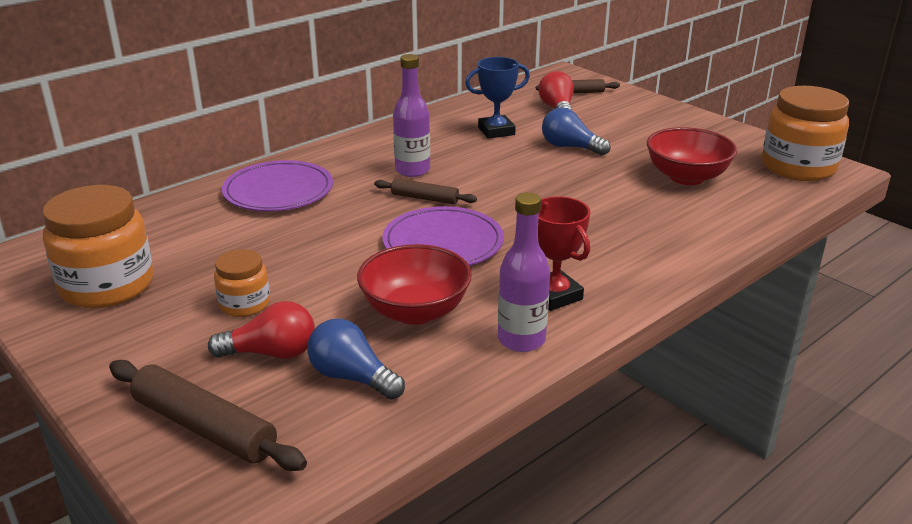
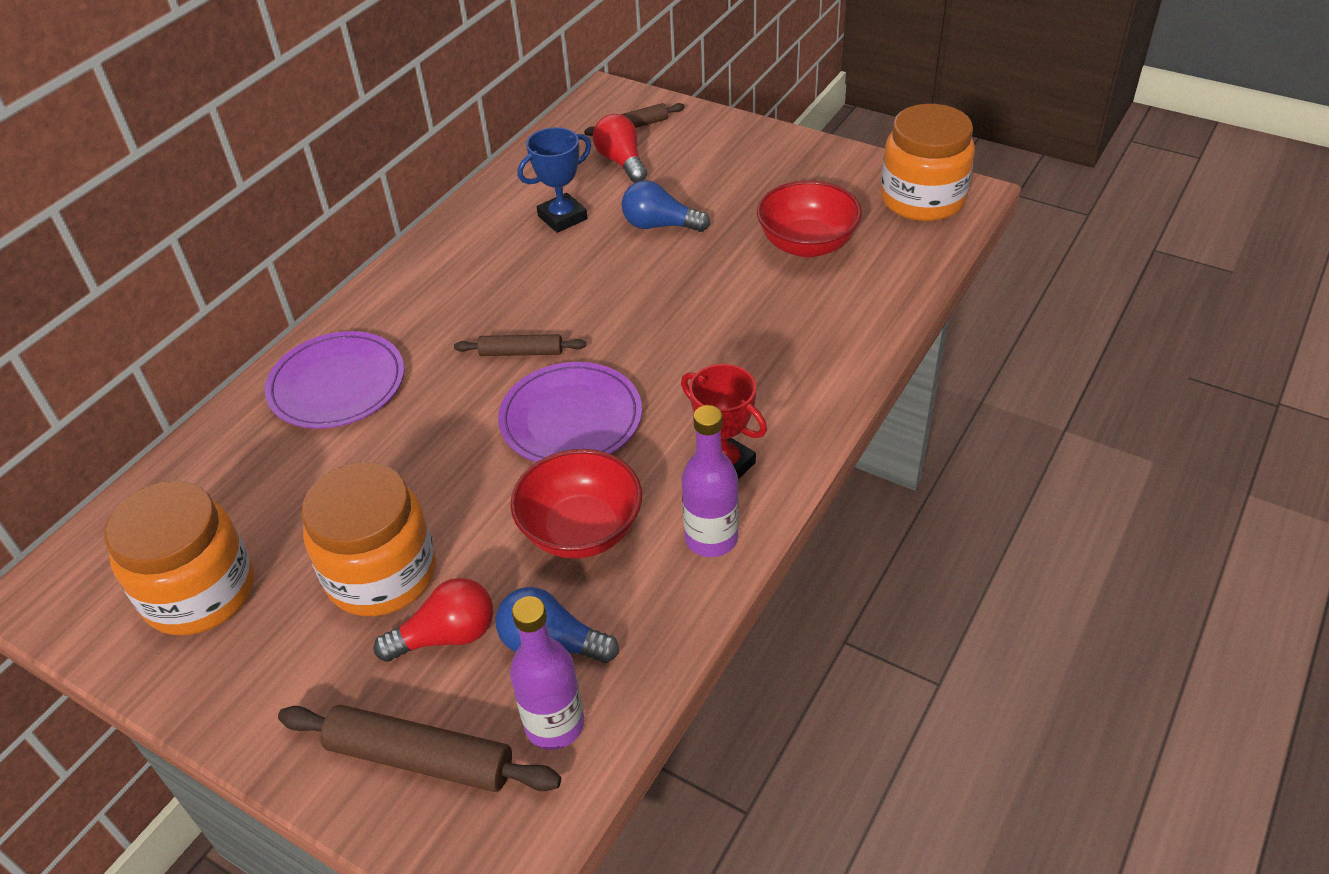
camera: 15 degrees left, 15 degrees up
(244, 304) = (381, 574): orange jar -> orange jar, size x1.87
(412, 170) = (487, 309): purple bottle -> purple bottle (554, 725)

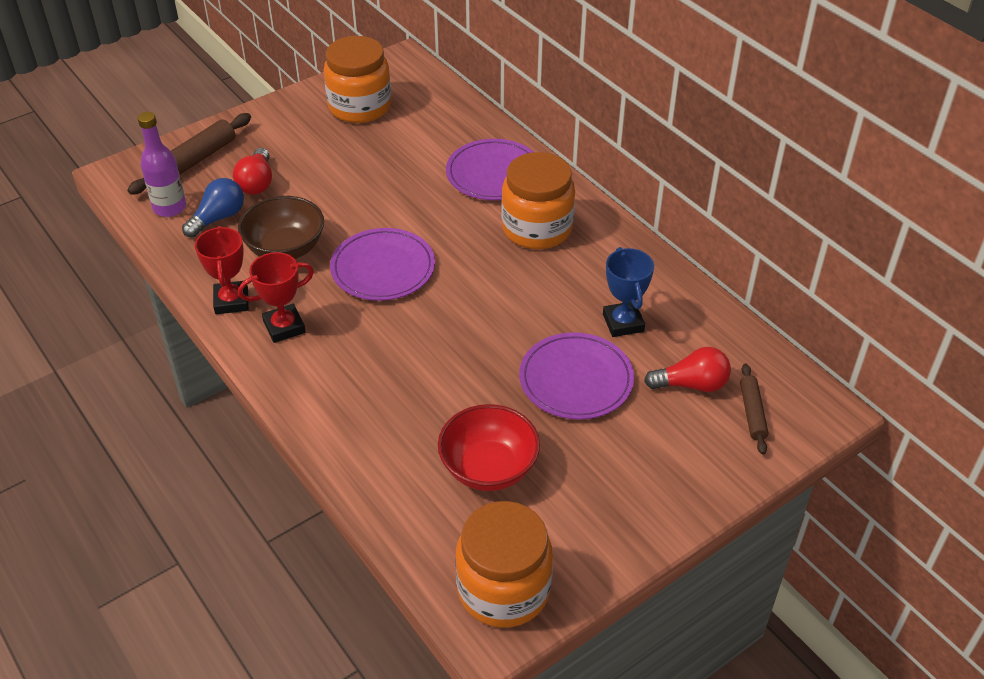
camera: 110 degrees right, 0 degrees up
(381, 574) = (319, 167): orange jar -> orange jar (537, 228)
(521, 352) = (467, 261): brown rolling pin -> none
(581, 530) = (285, 249): red bowl -> brown bowl
(660, 225) = (576, 379): blue light bulb -> purple plate
(711, 539) = (232, 301): purple bottle -> red trophy

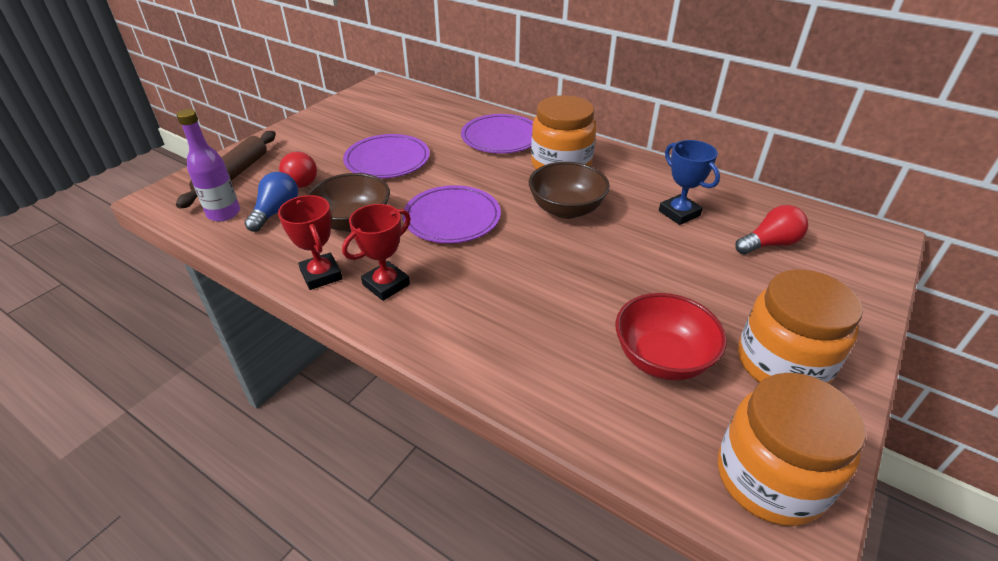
camera: 20 degrees left, 5 degrees down
(360, 106) = (365, 115): orange jar -> orange jar (782, 363)
(505, 287) = (566, 209): none -> brown bowl
(576, 379) = (677, 263): purple plate -> purple plate (387, 160)
(752, 413) = (833, 253): brown rolling pin -> none

